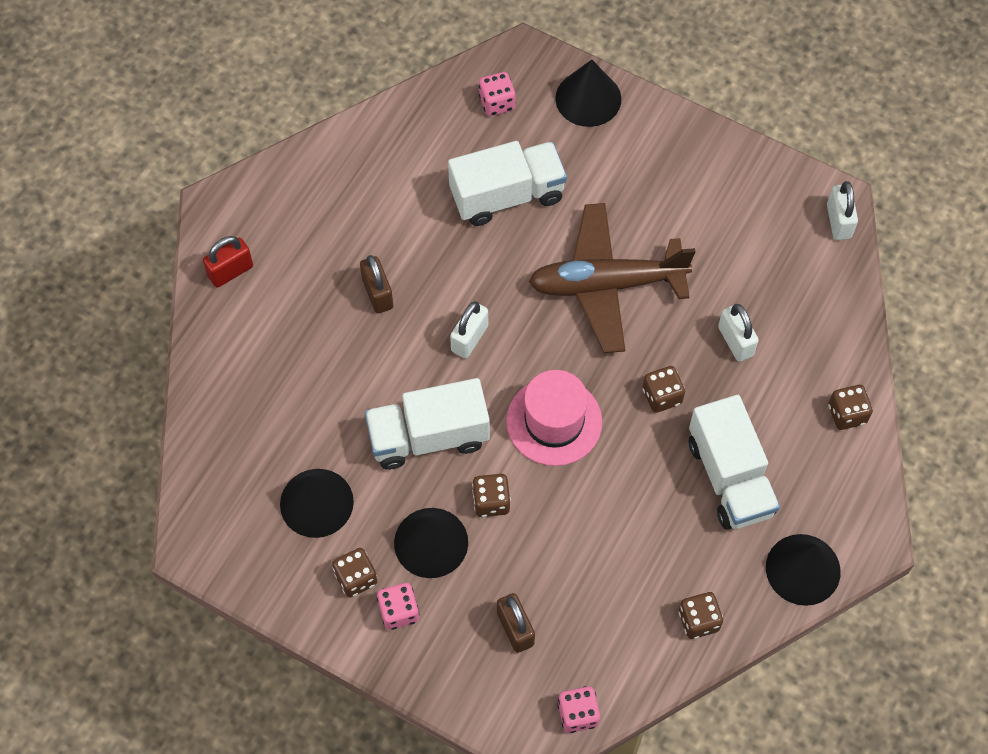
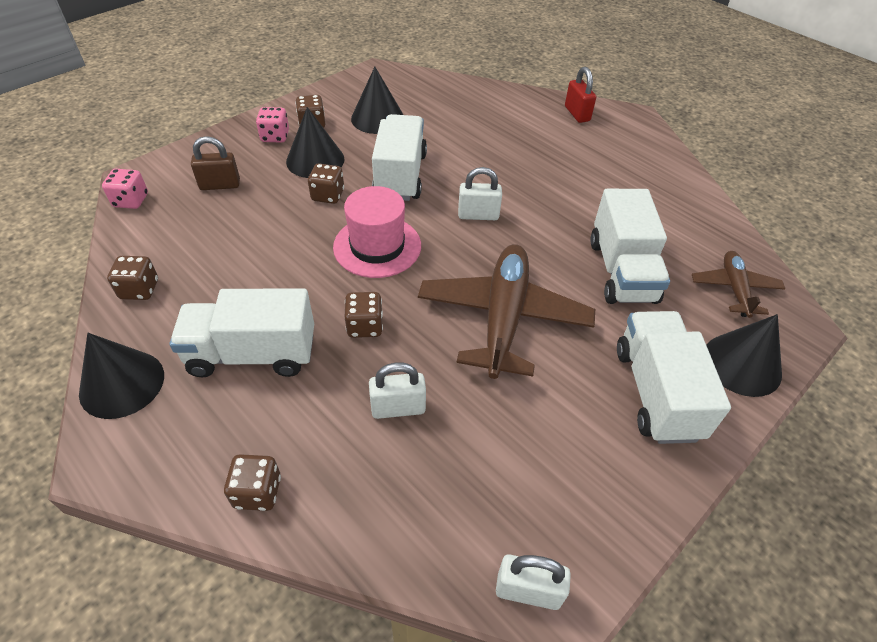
camera: 105 degrees right, 15 degrees down
(377, 293) = (537, 175): brown padlock -> none
(469, 338) = (478, 215): white padlock -> white padlock turned 45 degrees counterclockwise
(497, 103) = (734, 289): pink dice -> brown plane
(643, 158) = (656, 392): none -> white truck

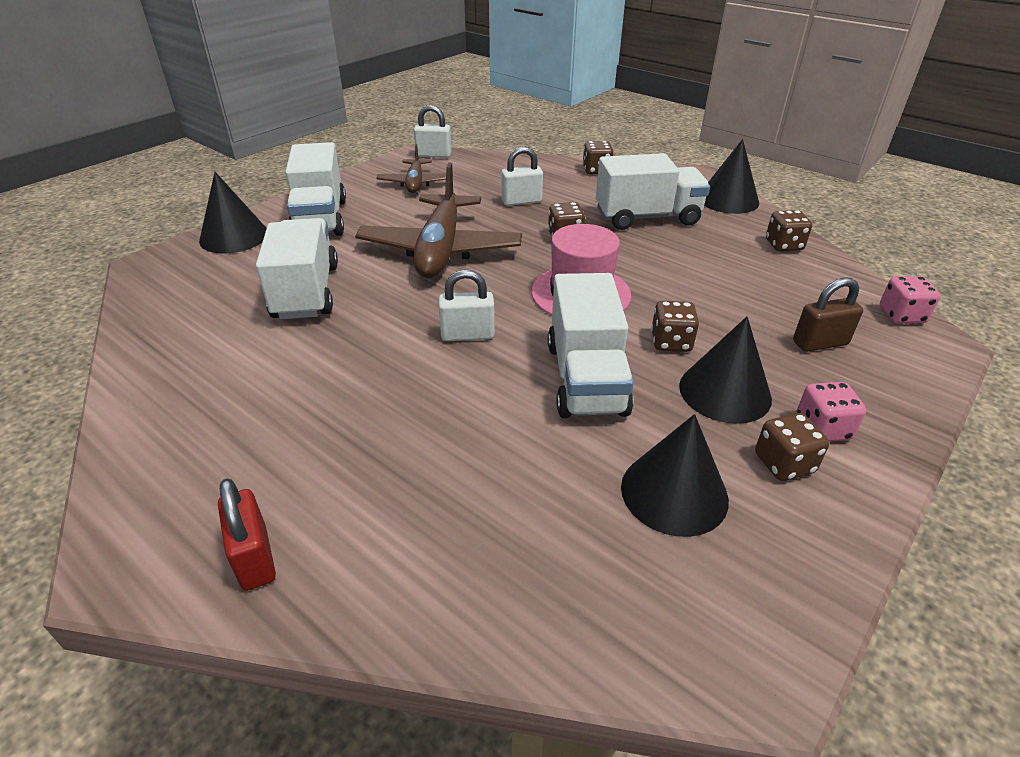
camera: 175 degrees right, 10 degrees down
(734, 289) = (189, 286): brown plane -> brown plane (415, 183)

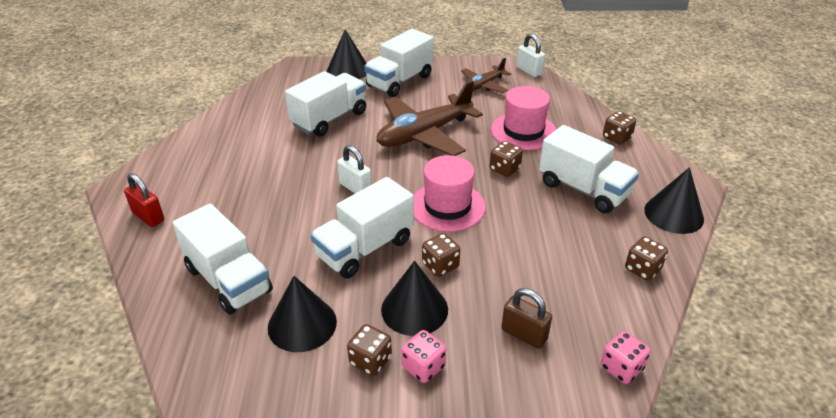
camera: 50 degrees right, 0 degrees up
(255, 558) = (148, 217): red padlock -> red padlock turned 75 degrees counterclockwise
(517, 526) = (228, 280): none -> white truck
(521, 201) = (523, 131): white padlock -> pink hat

